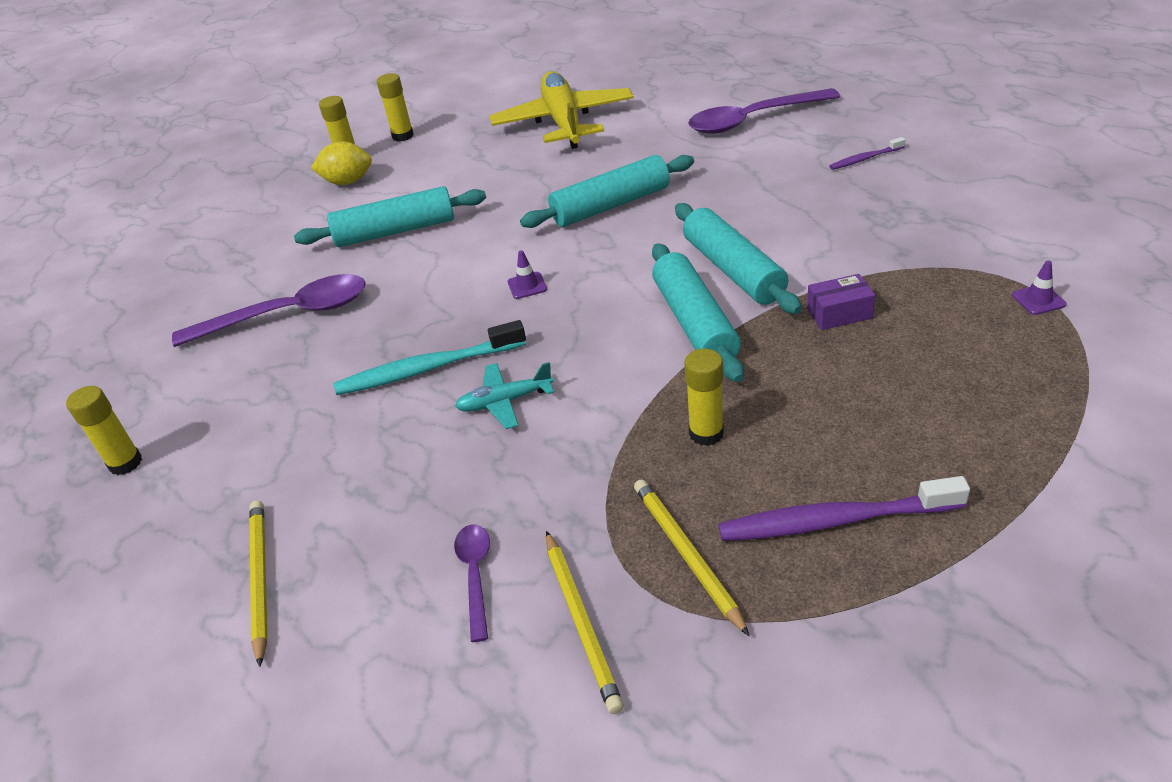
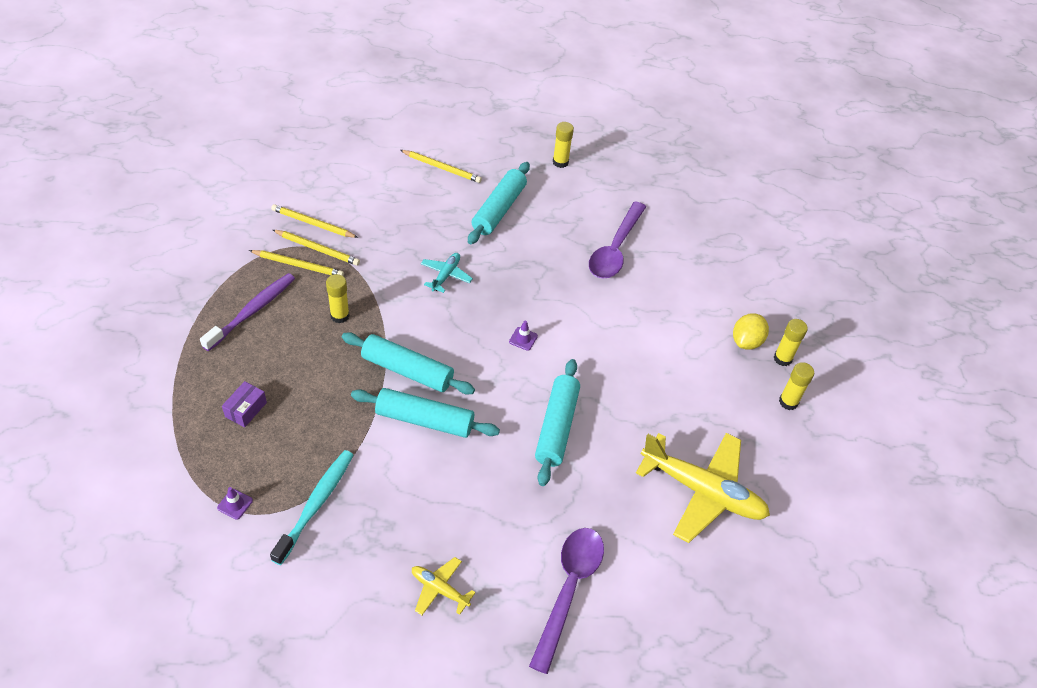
camera: 120 degrees right, 10 degrees up
(395, 231) = (651, 326): turquoise rolling pin -> turquoise rolling pin (499, 209)
(427, 369) = (503, 267): turquoise toothbrush -> turquoise toothbrush (316, 504)
(475, 575) = (367, 213): purple spoon -> none
(626, 564) = (317, 249): none -> yellow pencil
(839, 313) = (338, 424): purple box -> purple box (246, 409)
(865, 159) = (439, 589): purple toothbrush -> yellow plane

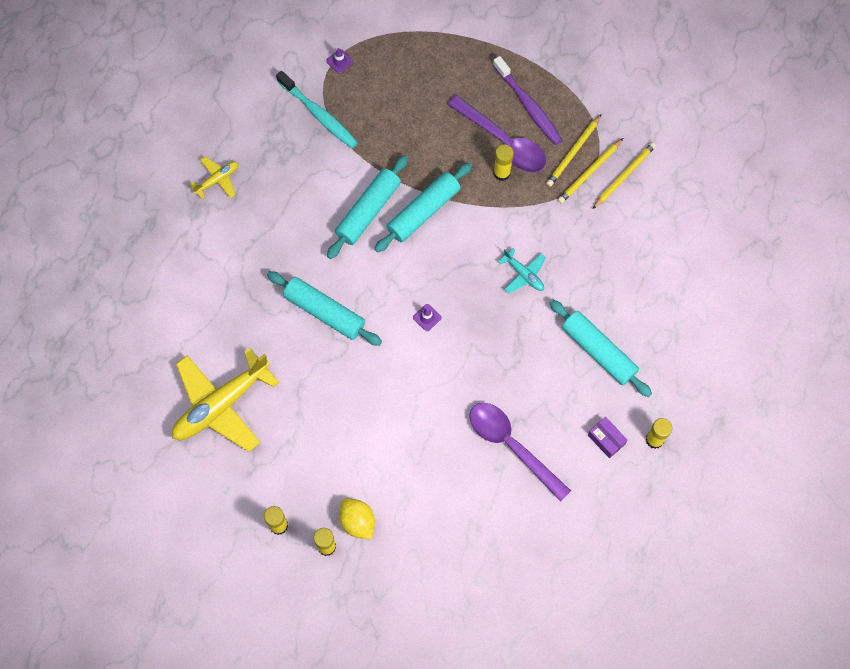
camera: 115 degrees right, 20 degrees up
(246, 409) = (424, 83): purple box -> purple box (606, 439)
(442, 168) = (675, 314): yellow pencil -> none
(569, 590) = (181, 268): purple spoon -> purple spoon (503, 141)

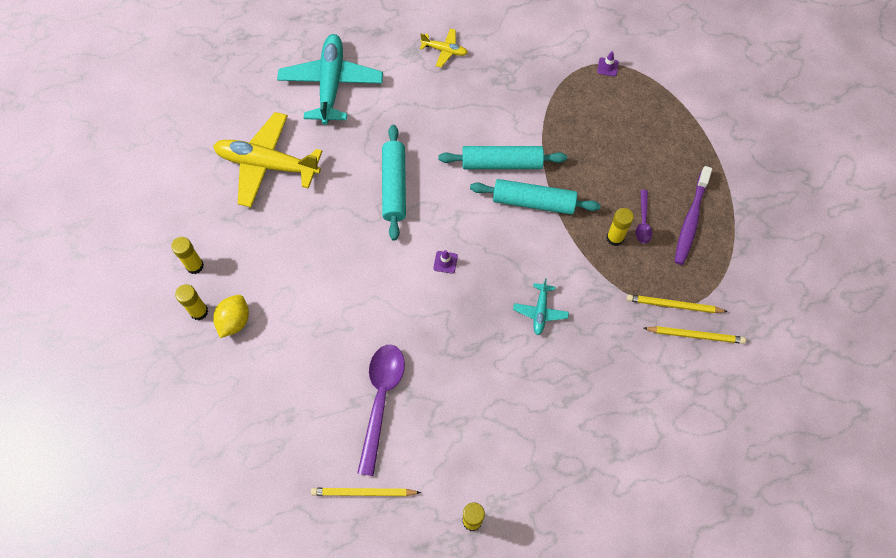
camera: 55 degrees right, 5 degrees down
(177, 298) = (331, 84): none -> turquoise plane
(319, 114) = (552, 81): turquoise toothbrush -> none
(503, 141) = (643, 221): purple spoon -> purple spoon, size x0.51
(573, 152) = (680, 281): yellow pencil -> yellow pencil (363, 493)
(598, 351) = (518, 417): turquoise rolling pin -> none
(606, 439) = (442, 477): purple box -> none

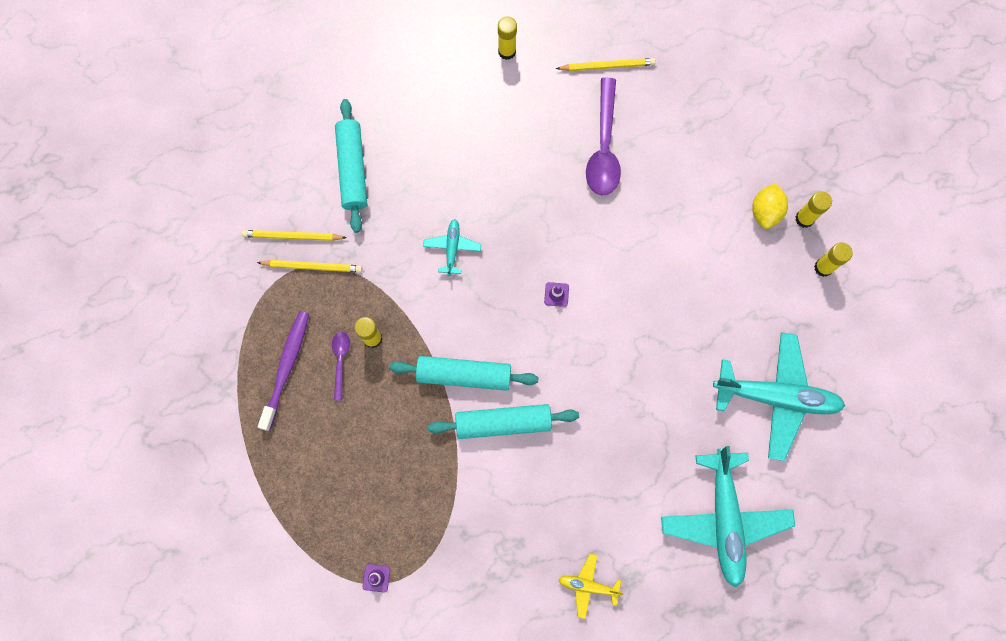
camera: 175 degrees right, 10 degrees up
(267, 165) = (776, 397): yellow plane -> turquoise plane
(394, 186) = (624, 381): turquoise rolling pin -> turquoise rolling pin (352, 169)

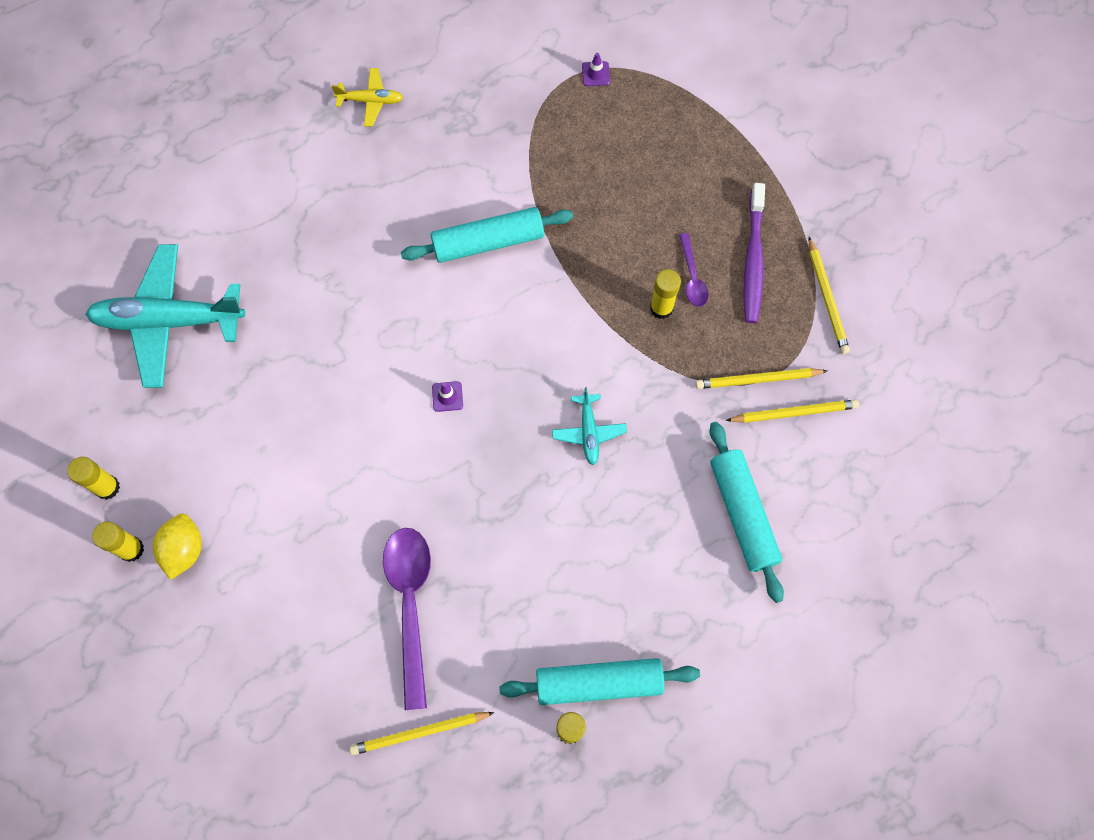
camera: 170 degrees right, 5 degrees down
(237, 324) = (827, 298): none -> yellow pencil
(464, 375) = (543, 285): turquoise rolling pin -> turquoise rolling pin (599, 683)
(724, 519) = (226, 185): turquoise plane -> none

